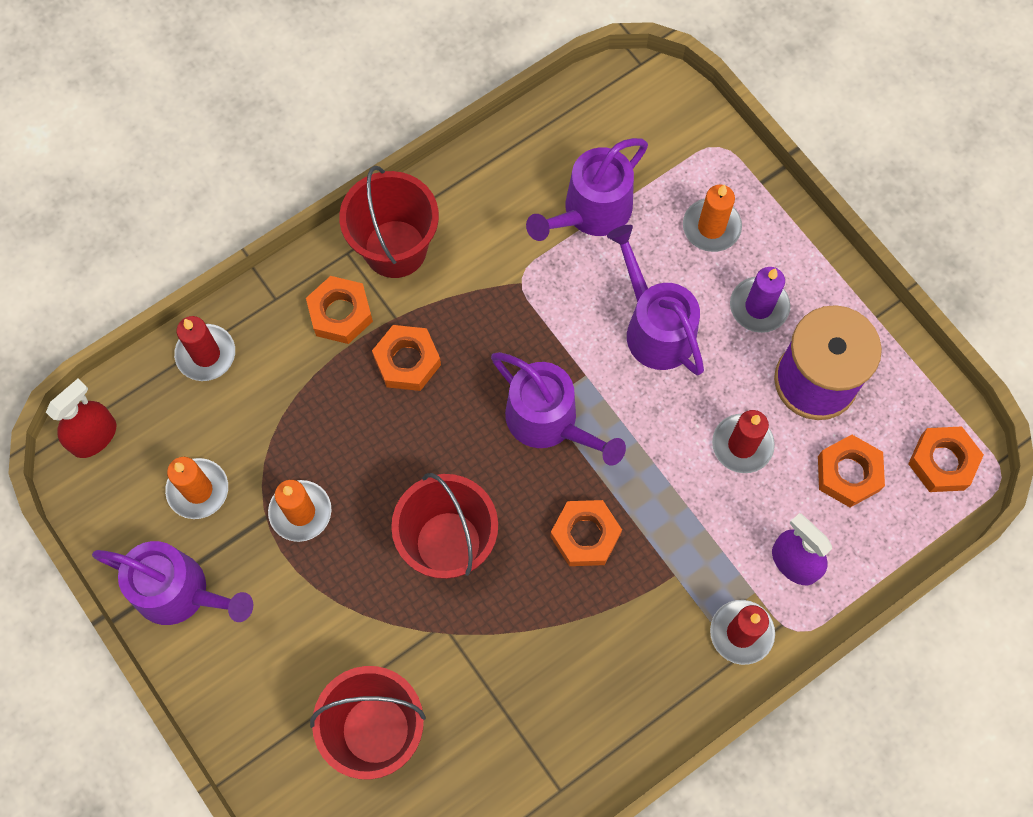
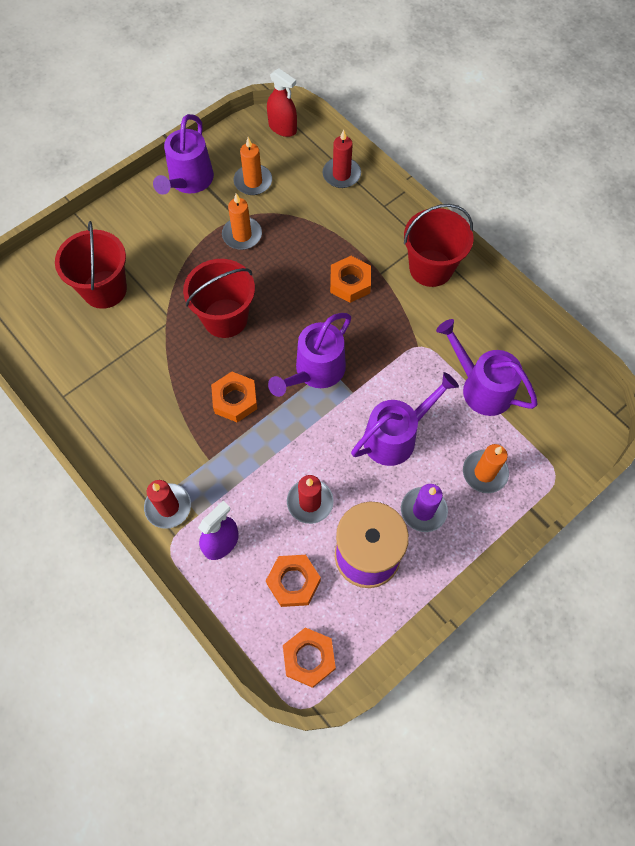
camera: 85 degrees right, 5 degrees down
(340, 313) = (379, 242): orange nut -> none

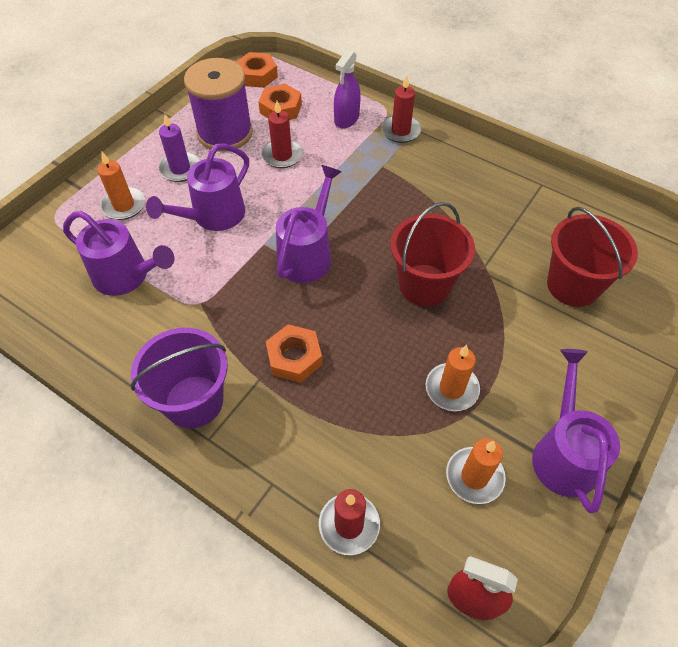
camera: 165 degrees right, 10 degrees down
(235, 400) = (379, 214): orange nut -> none
(431, 268) = (194, 401): red bucket -> purple bucket

